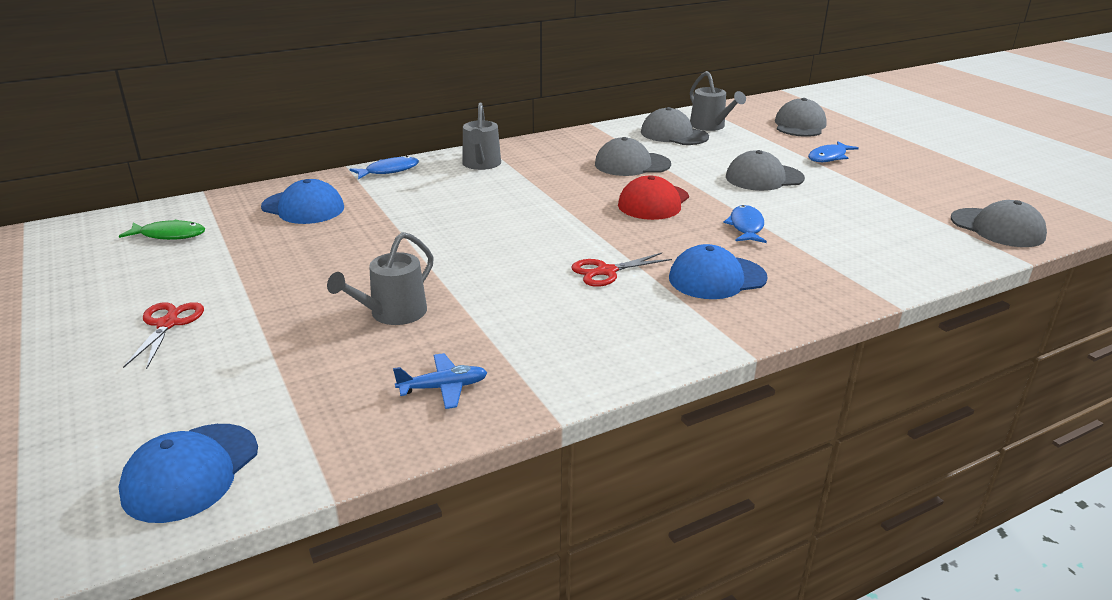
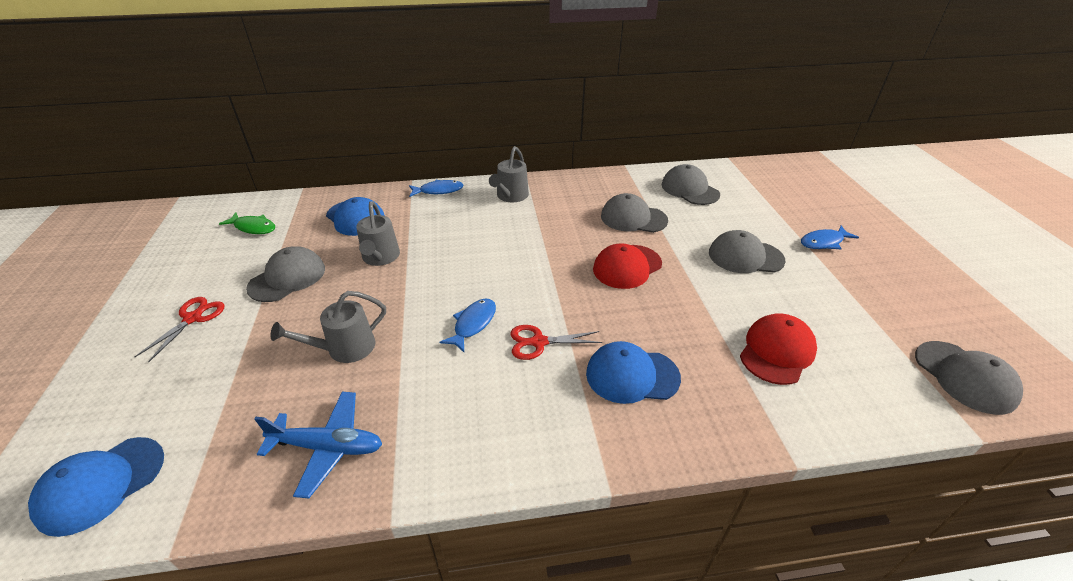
camera: 20 degrees right, 10 degrees up
(443, 388) = (328, 447): blue plane -> blue plane, size x1.52
(710, 126) = (728, 185): grey watering can -> grey watering can (380, 257)
(746, 226) = (695, 315): blue fish -> blue fish (473, 324)
(799, 125) = (815, 197): grey cap -> grey cap (287, 278)
(836, 239) = (776, 351): none -> red cap

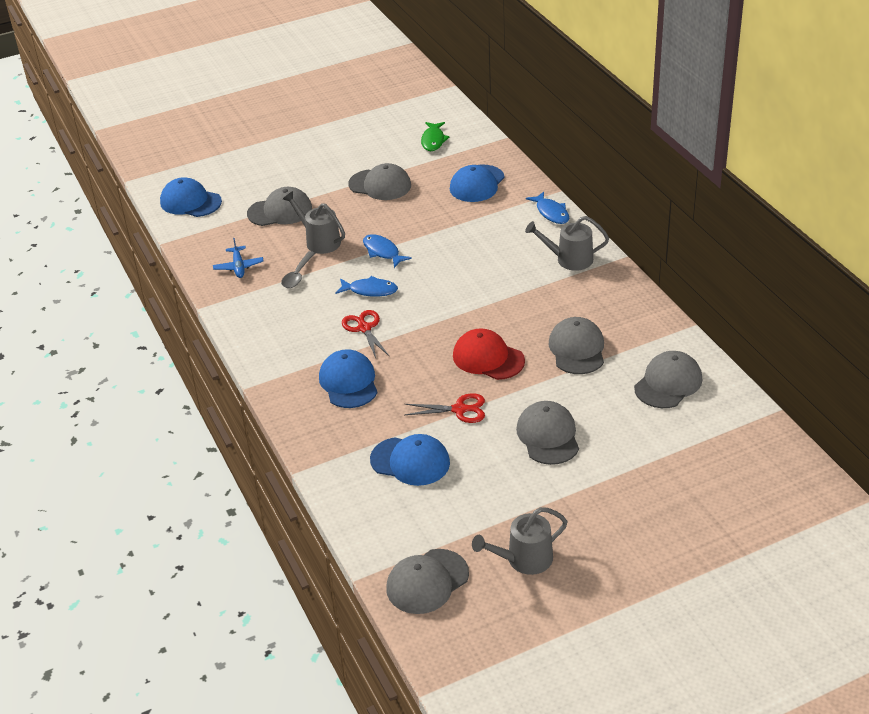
camera: 75 degrees right, 0 degrees up
(193, 318) = (320, 166): red scissors -> red scissors (459, 409)
(244, 375) = (280, 211): none -> grey cap
(328, 447) = (238, 267): blue plane -> blue plane, size x0.66
(380, 257) = (428, 218): grey watering can -> grey watering can (524, 559)
(397, 383) = (297, 275): none -> grey spoon
(776, 351) = (410, 461): red cap -> blue cap
(823, 242) = (611, 496): blue fish -> blue fish (382, 252)

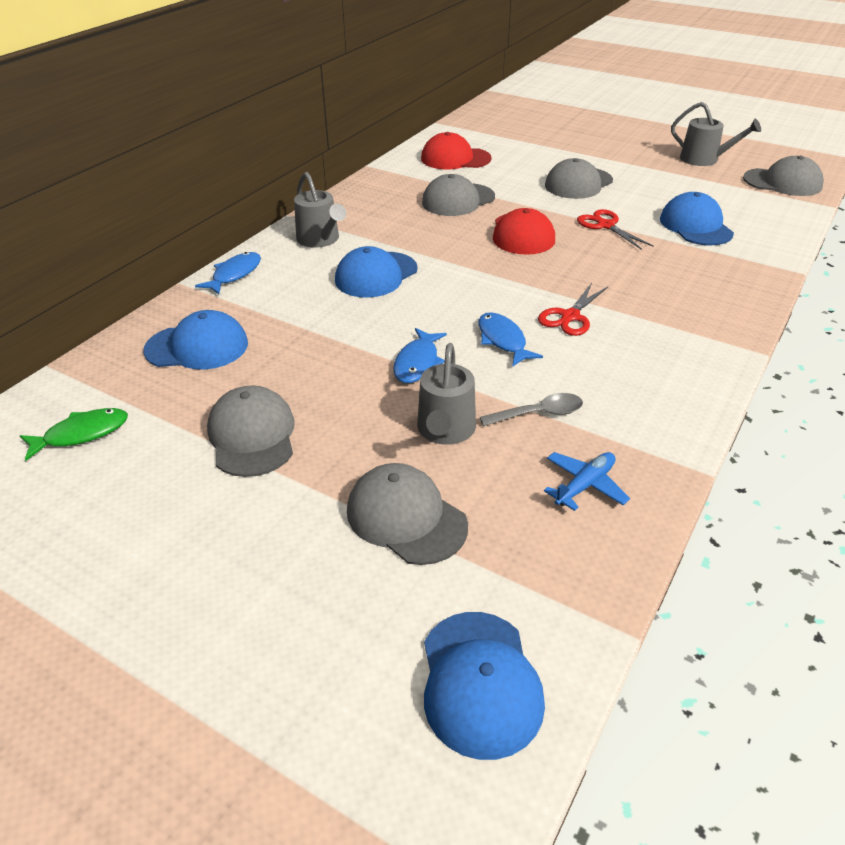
camera: 125 degrees left, 0 degrees up
(348, 382) = (658, 292): blue cap -> blue cap (376, 275)
(668, 383) = (455, 159): grey cap -> red cap

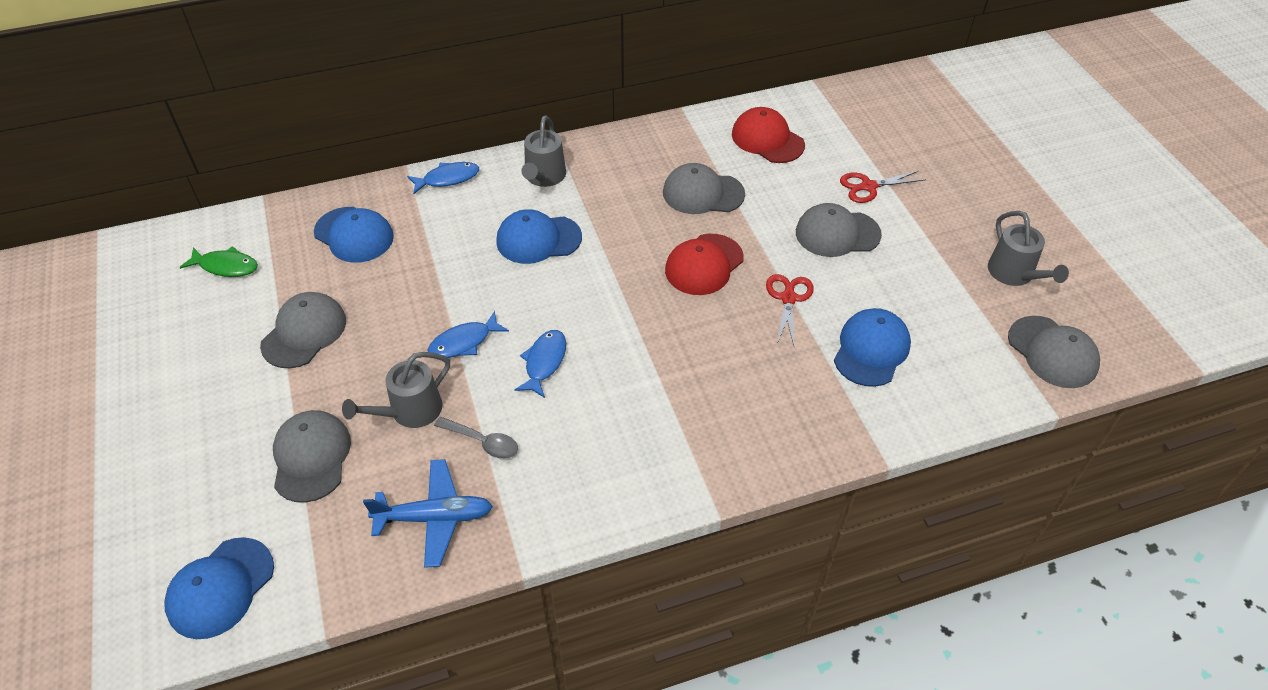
camera: 40 degrees right, 10 degrees up
(570, 316) = (622, 374): red scissors -> red scissors (868, 186)
(585, 485) = (434, 517): blue plane -> blue plane, size x1.52

